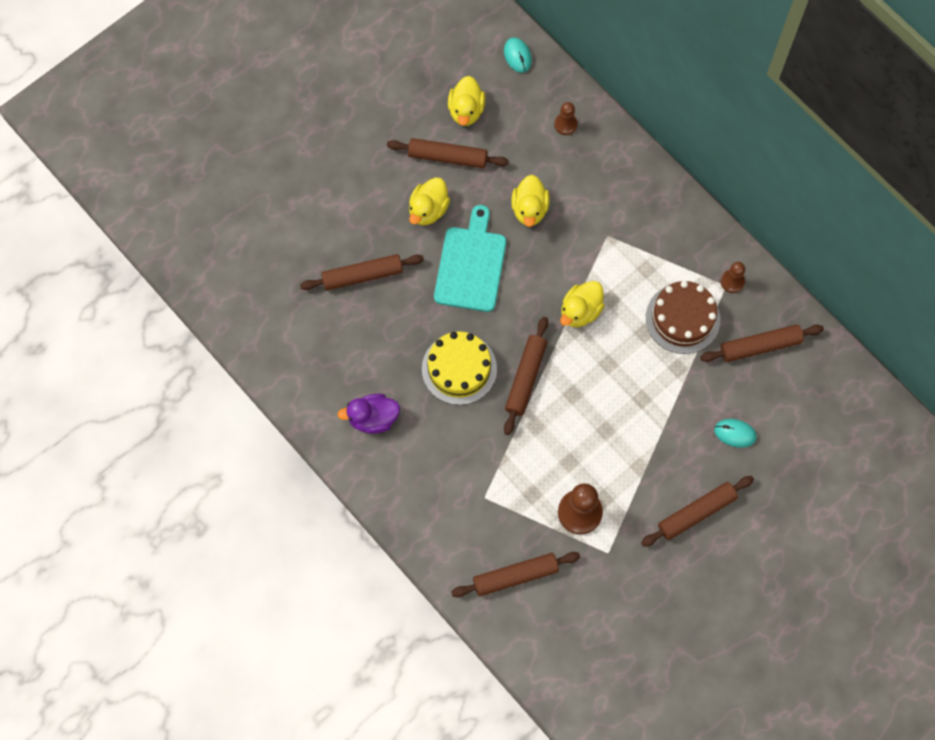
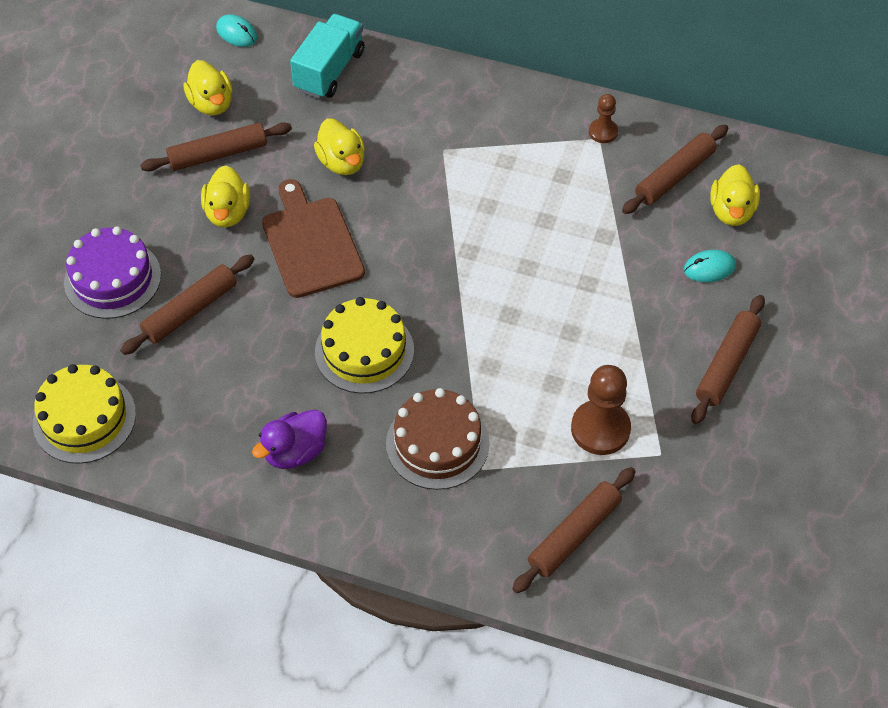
camera: 30 degrees left, 15 degrees down
(254, 321) = (84, 418): none -> yellow cake
(324, 223) = (112, 279): none -> purple cake
(470, 265) = (311, 243): turquoise cutting board -> brown cutting board
(525, 378) = (446, 324): brown rolling pin -> none
(565, 124) = (329, 71): brown pawn -> turquoise truck
(580, 311) = (463, 231): yellow duck -> yellow duck (731, 211)
(682, 318) = (576, 188): brown cake -> brown cake (437, 443)

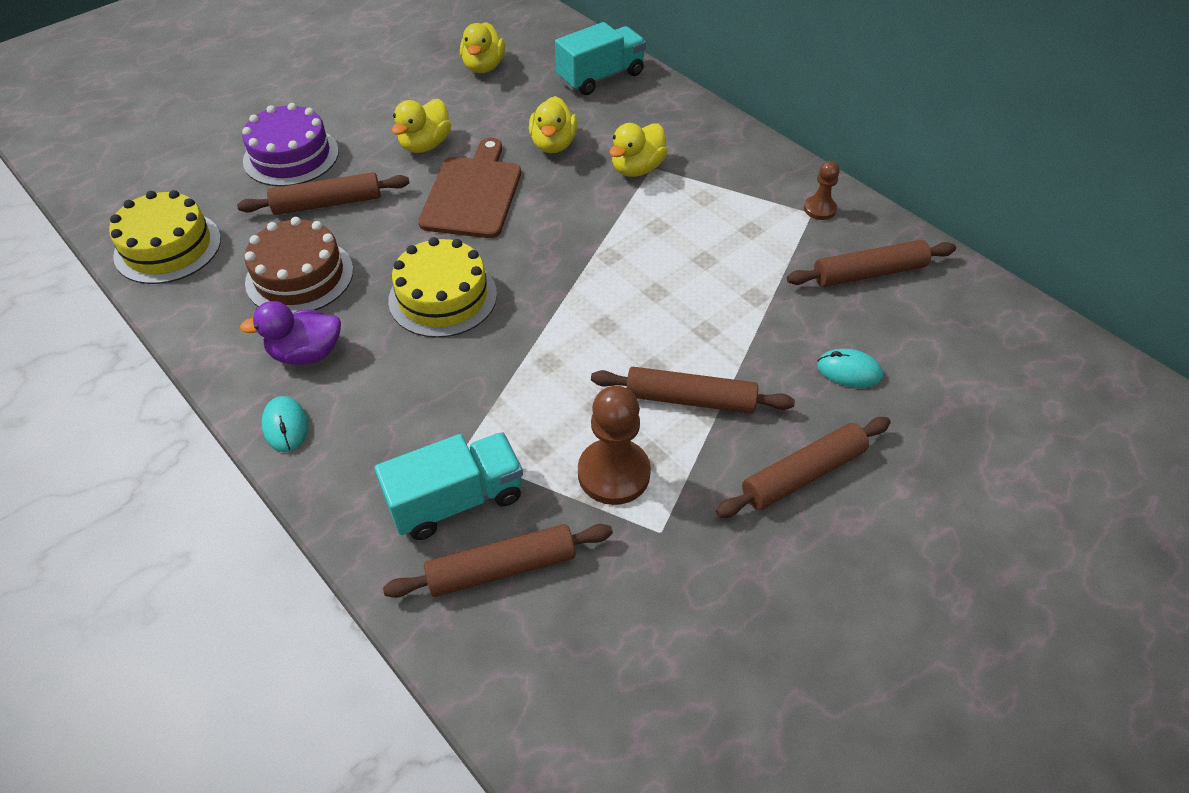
camera: 30 degrees right, 5 degrees down
(218, 154) = (456, 102): brown rolling pin -> brown rolling pin (690, 399)
(236, 33) = (547, 28): turquoise mouse -> turquoise mouse (285, 426)
(437, 443) = (439, 408): brown cake -> brown cake (299, 276)
(506, 505) = (456, 500): none -> turquoise truck
(731, 211) = (911, 328): yellow duck -> yellow duck (637, 169)

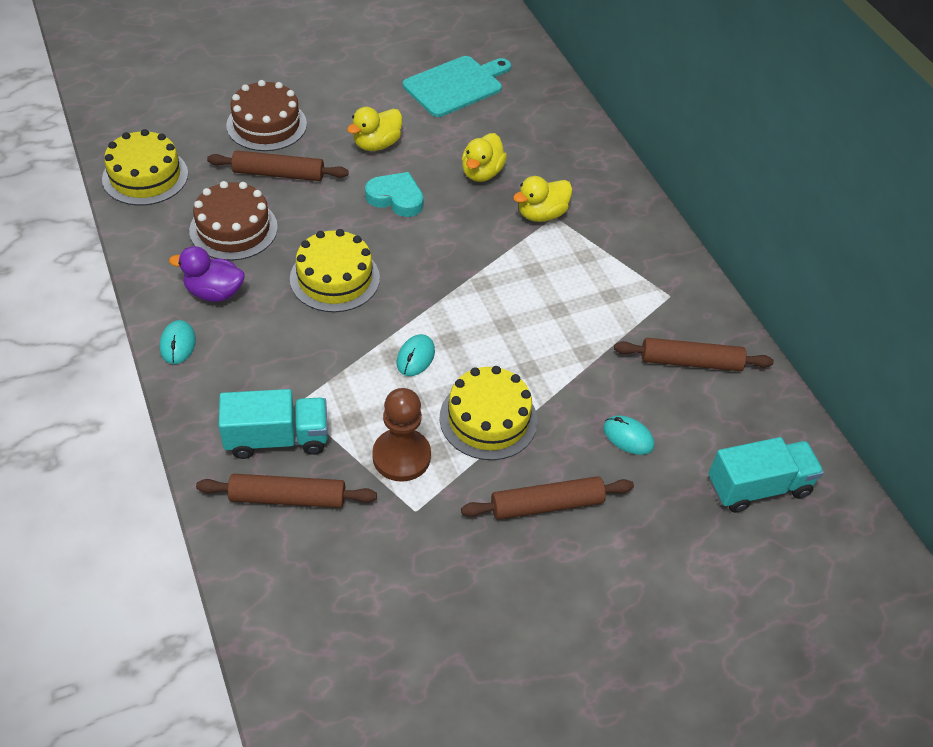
camera: 15 degrees right, 0 degrees up
(291, 156) = (266, 125): purple cake -> brown cake
(472, 194) = (396, 198): brown cutting board -> turquoise heart
(483, 67) = (456, 85): yellow duck -> turquoise cutting board
(575, 356) = (415, 357): none -> turquoise mouse
(600, 77) = (551, 122): turquoise truck -> turquoise truck (758, 487)
(690, 399) = (488, 419): brown rolling pin -> yellow cake
(819, 209) = (679, 294): brown pawn -> none

